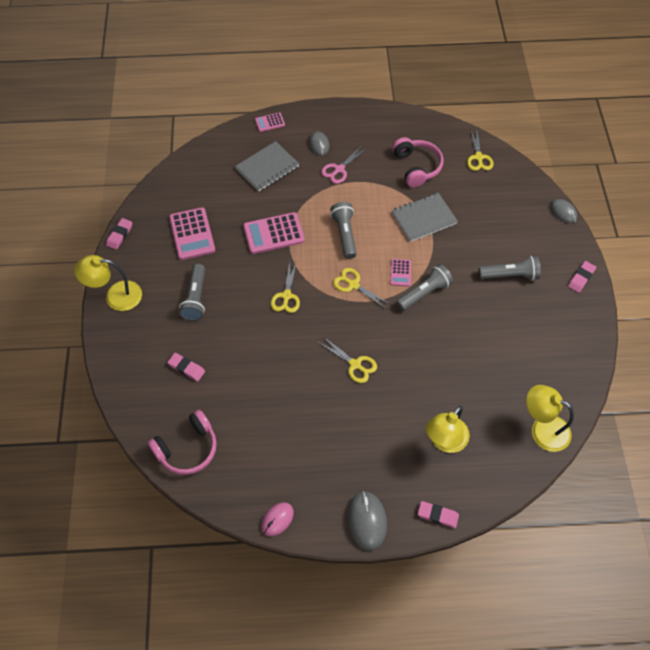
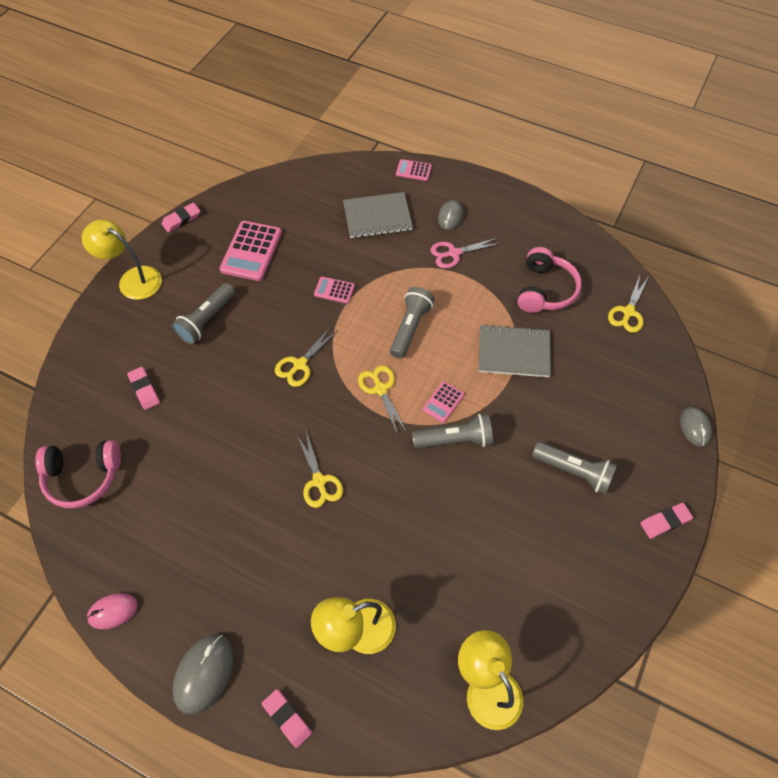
camera: 30 degrees right, 0 degrees up
(273, 233) = (334, 290): pink calculator -> pink calculator, size x0.53

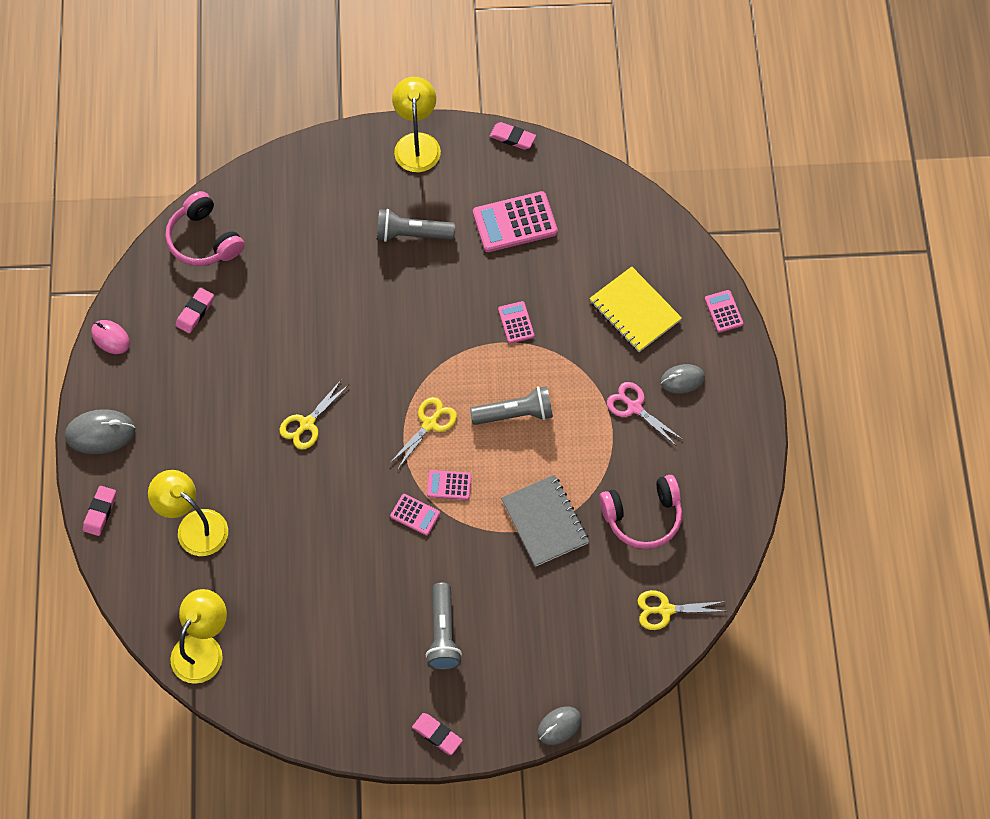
camera: 60 degrees right, 5 degrees up
(144, 389) = (310, 231): pink eraser -> pink eraser (195, 312)
(300, 365) = (413, 341): yellow scissors -> none
(377, 217) = (634, 311): grey notebook -> yellow notebook
(455, 439) = (415, 515): grey flashlight -> pink calculator

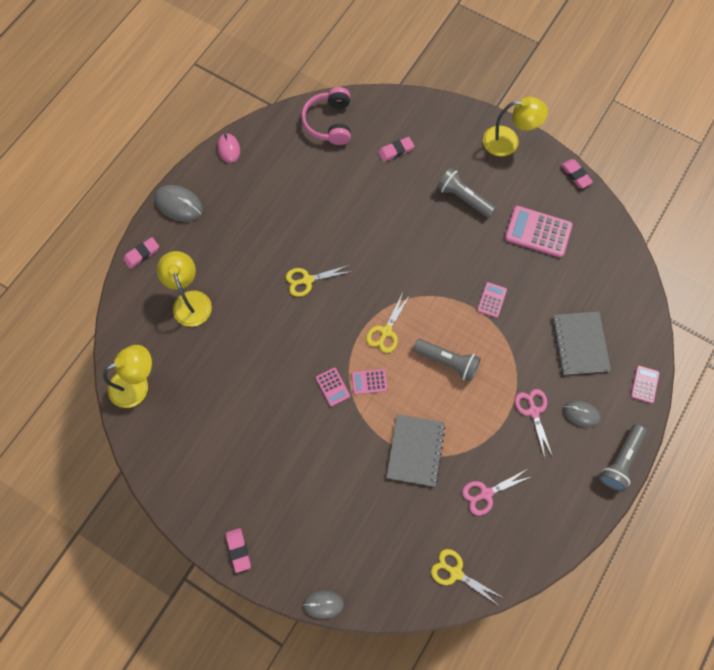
camera: 35 degrees right, 5 degrees up
(195, 312) = (291, 164): pink eraser -> pink eraser (396, 151)
(417, 143) = (508, 141): yellow lamp -> yellow lamp turned 60 degrees clockwise
(430, 424) = (386, 331): yellow scissors -> yellow scissors turned 135 degrees clockwise
(443, 633) = (293, 482): grey flashlight -> grey flashlight (621, 461)
(449, 485) = (369, 381): pink calculator -> pink calculator turned 45 degrees counterclockwise
(634, 311) = (580, 343): yellow notebook -> grey notebook
(643, 517) = (486, 493): pink headphones -> pink scissors

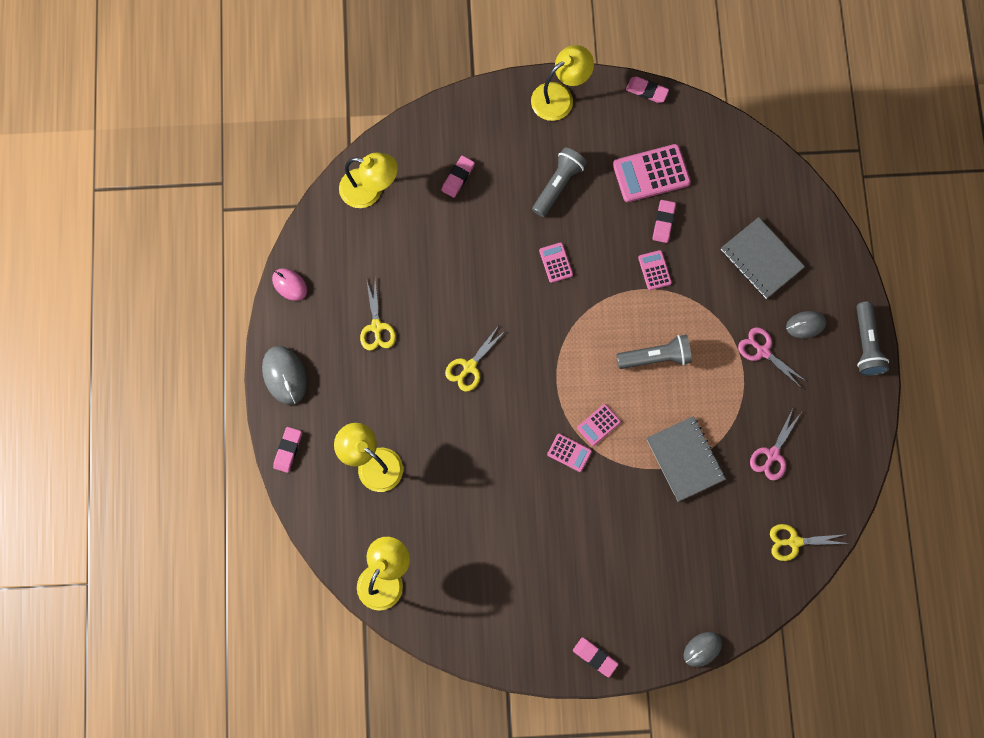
camera: 35 degrees left, 5 degrees up
(179, 204) = (284, 375): grey mouse -> grey mouse turned 75 degrees clockwise
(329, 122) = (370, 190): pink headphones -> yellow lamp
(386, 331) = (579, 367): yellow scissors -> yellow scissors (376, 327)
(463, 198) = (558, 185): grey flashlight -> grey flashlight turned 120 degrees clockwise
(523, 271) = (663, 222): none -> pink eraser
(644, 384) = (841, 259): pink calculator -> pink calculator (556, 263)

